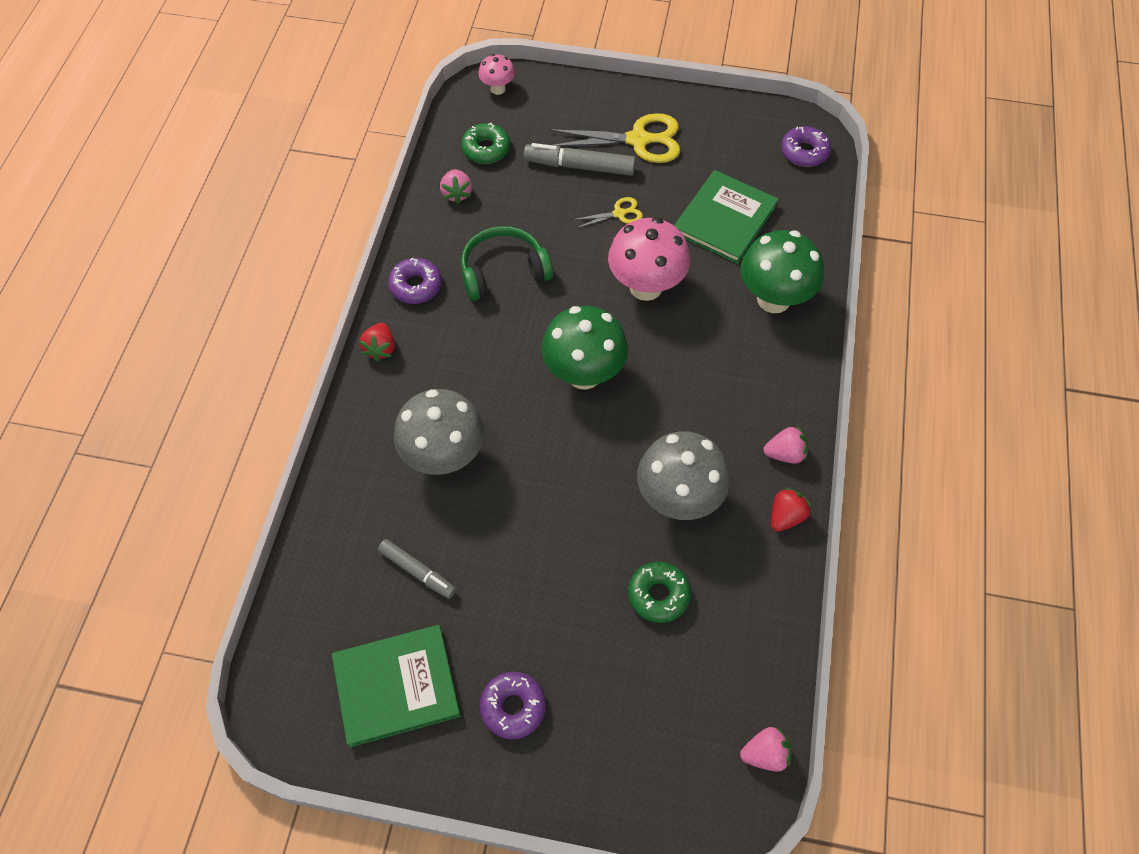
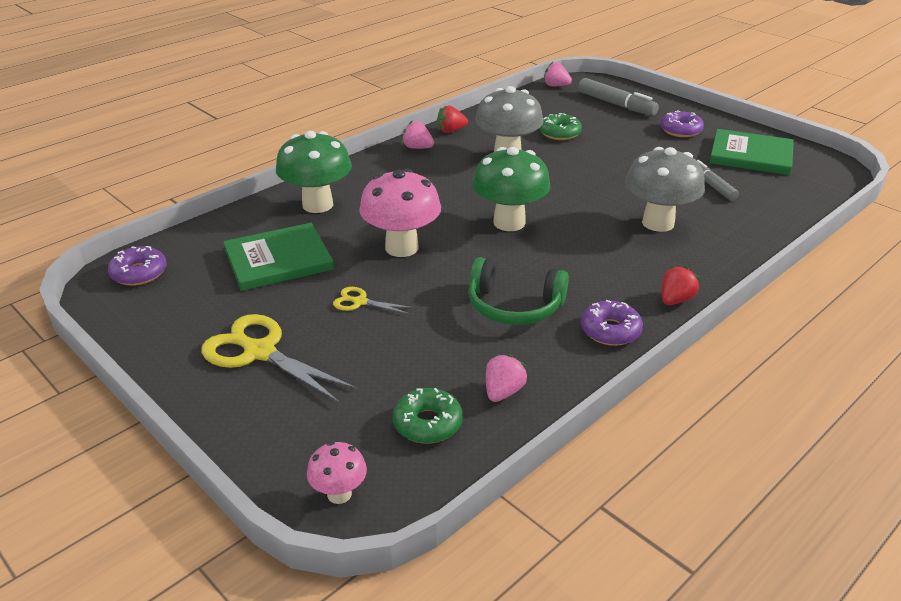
camera: 145 degrees left, 25 degrees down
(579, 166) = (347, 356): grey marker -> grey marker (616, 104)

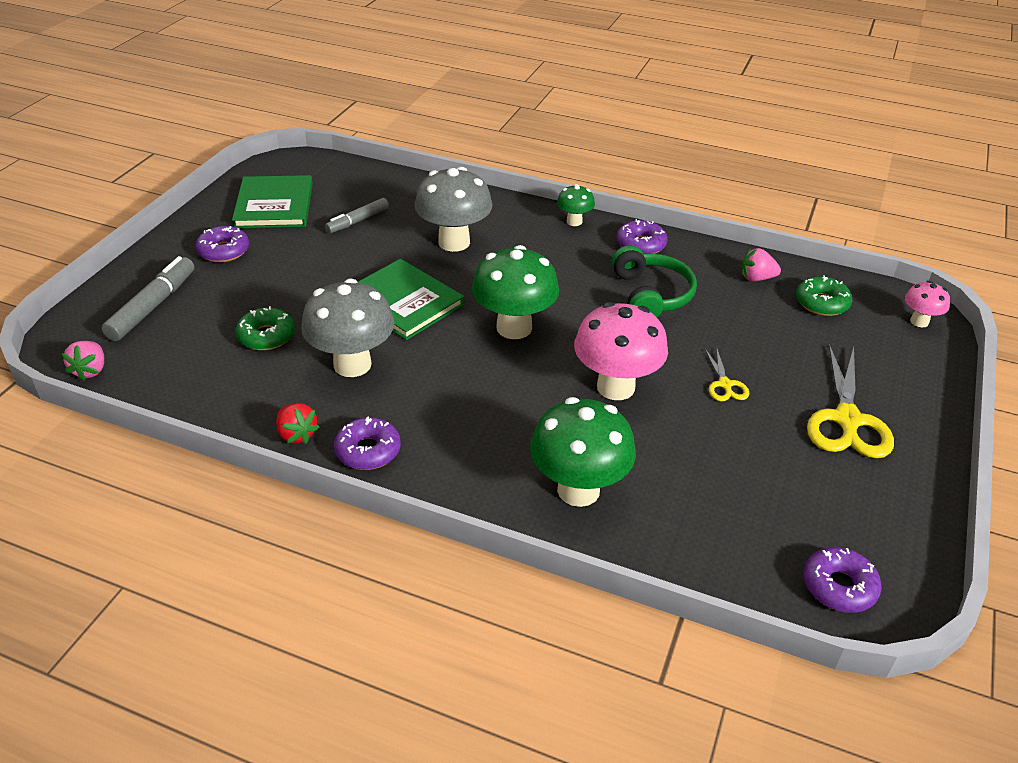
camera: 115 degrees left, 5 degrees up
(278, 260) = (712, 472): green book -> green book (404, 302)
(417, 148) = (368, 451): pink strawberry -> purple donut
(675, 300) = (574, 221): red strawberry -> green mushroom

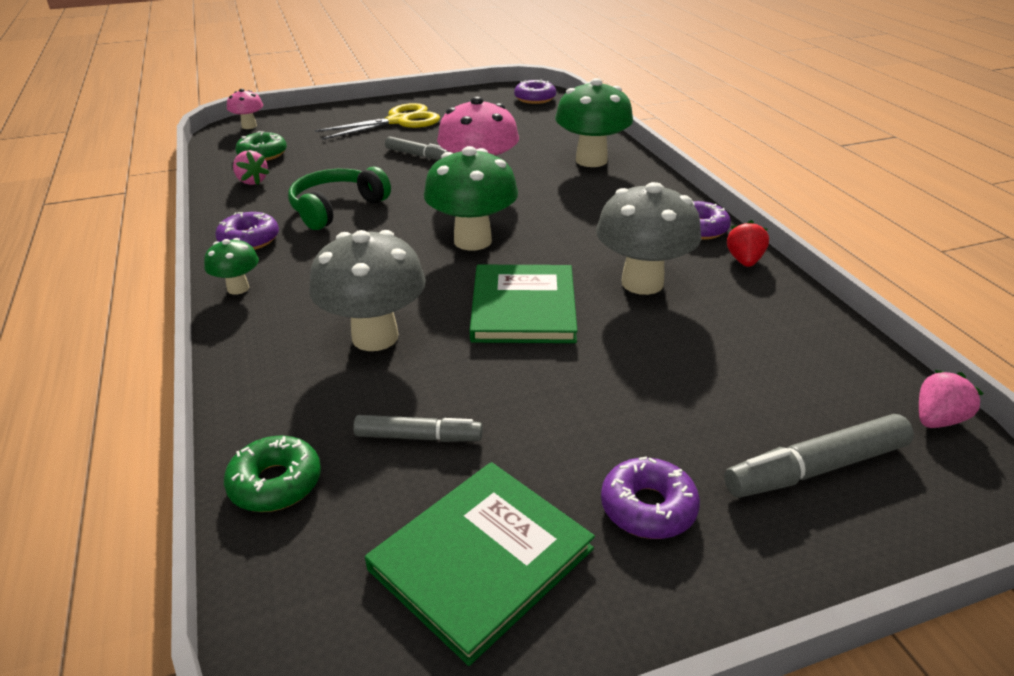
camera: 130 degrees left, 5 degrees down
(266, 336) = (698, 350): green donut -> green donut (275, 483)
(725, 384) = (417, 155): yellow scissors -> grey marker

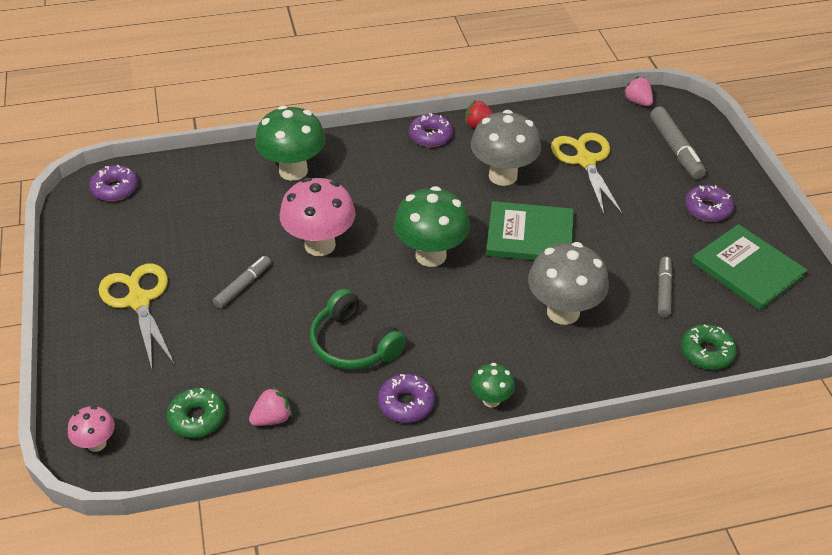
camera: 85 degrees left, 10 degrees up
(716, 356) = (585, 161): none -> yellow scissors

